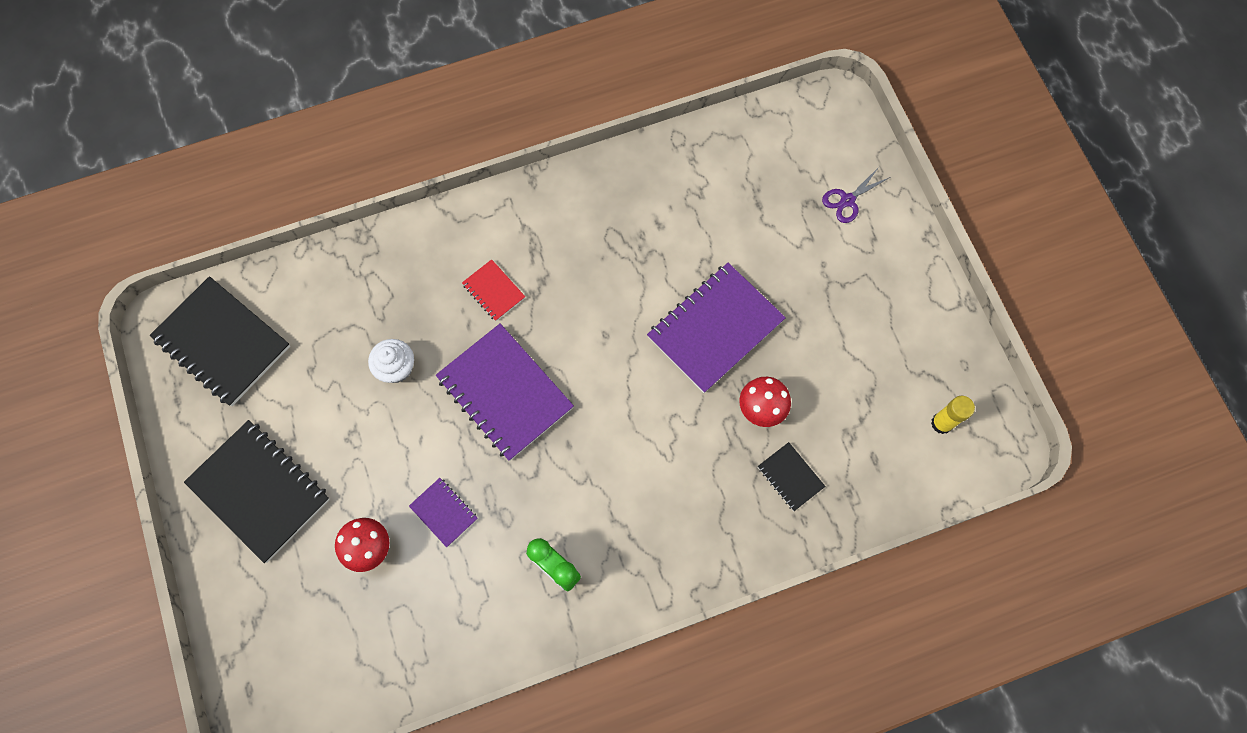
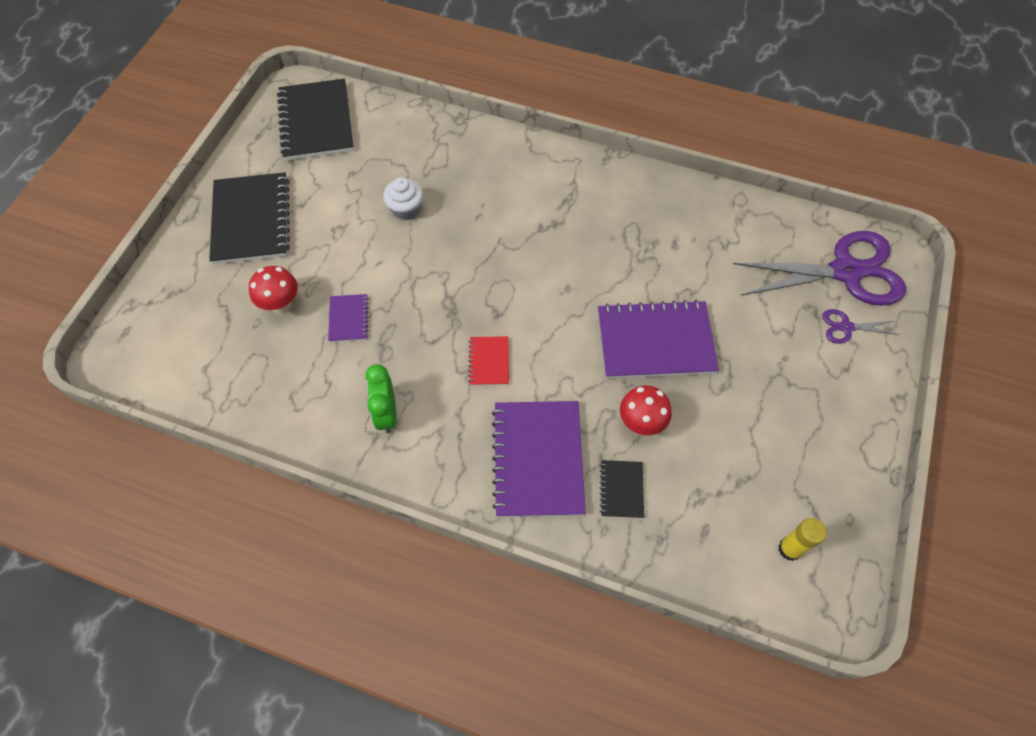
camera: 40 degrees right, 10 degrees down
(493, 291) = (515, 207): red notebook -> red notebook (489, 362)
(505, 393) = (461, 275): purple notebook -> purple notebook (537, 459)
(811, 147) = (846, 271): none -> purple scissors

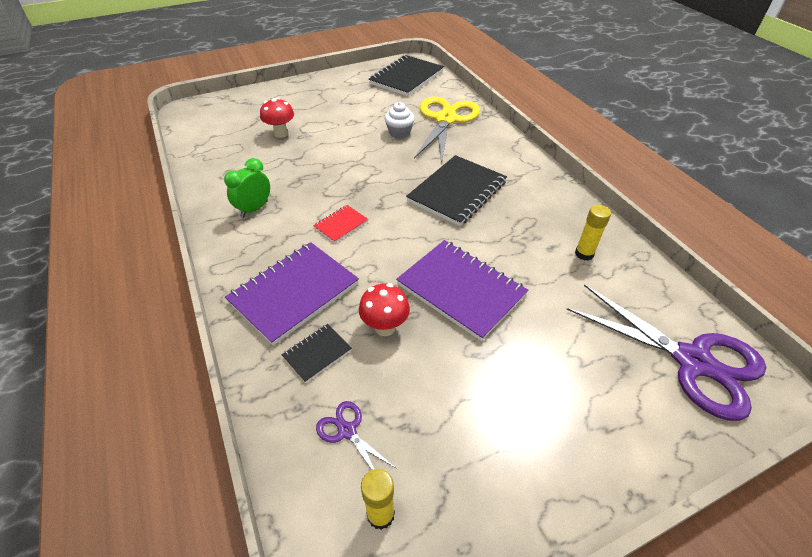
camera: 45 degrees right, 15 degrees down
(251, 220) = (319, 96): black notebook -> black notebook (457, 192)
(349, 319) = (301, 158): purple notebook -> none
(430, 157) = (445, 119): none -> yellow scissors
(702, 231) = (584, 254): none -> yellow glue stick
(845, 327) = (644, 399): purple scissors -> purple scissors (347, 431)

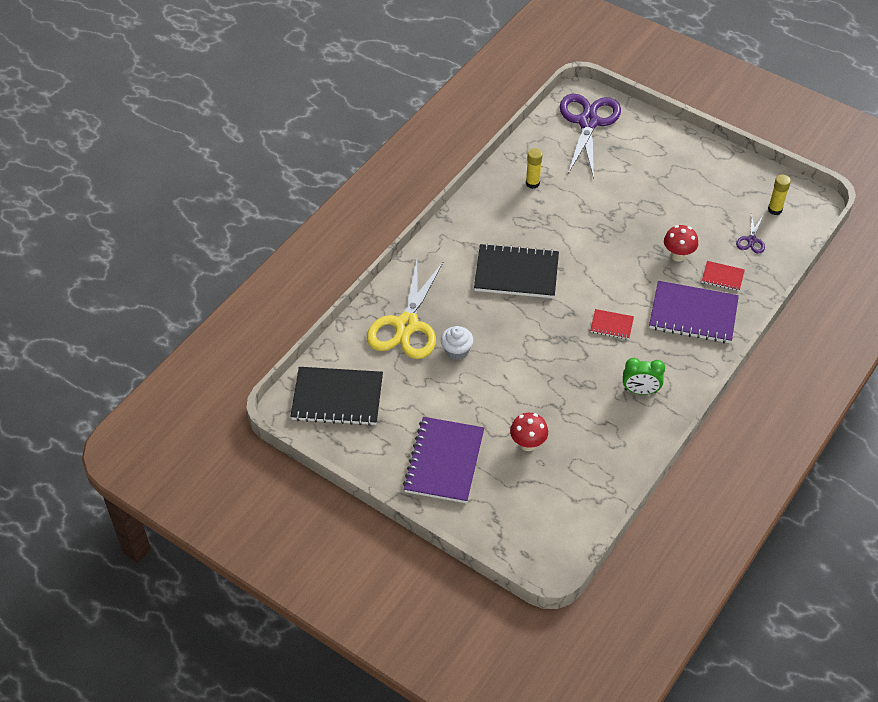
camera: 120 degrees left, 5 degrees up
(317, 353) = (722, 277): black notebook -> red notebook
(445, 119) = (406, 326): yellow scissors -> yellow scissors turned 60 degrees counterclockwise
(461, 290) = (618, 232): purple notebook -> purple notebook (444, 461)

